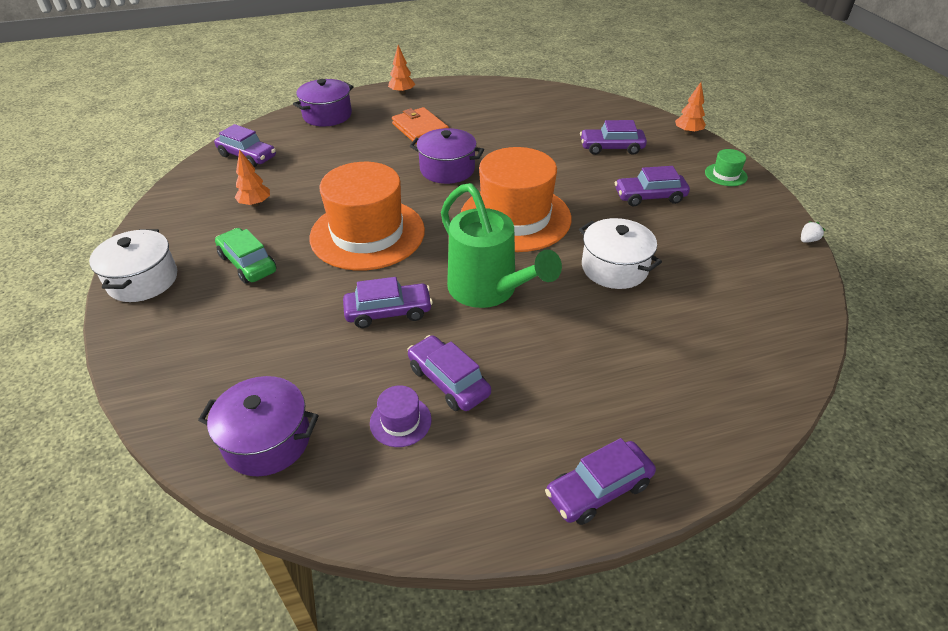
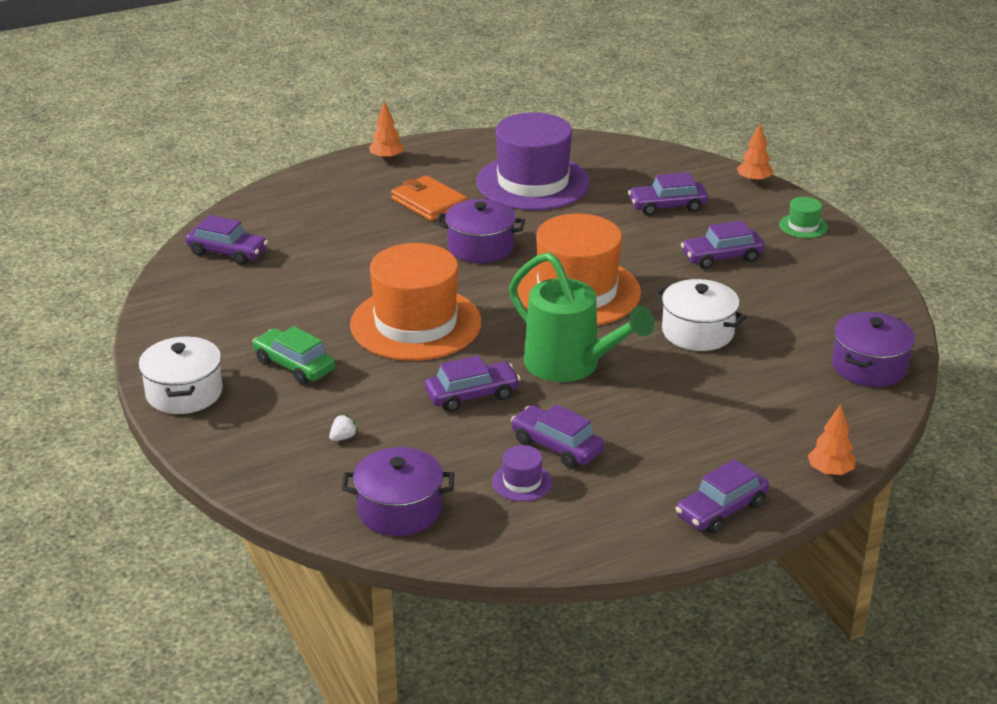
camera: 10 degrees left, 10 degrees down
(255, 204) = (268, 305): orange tree -> orange tree (830, 472)
(327, 115) = (303, 195): purple pot -> purple pot (869, 366)
(507, 120) = (533, 183): none -> purple hat
(808, 240) = (896, 286): white strawberry -> white strawberry (343, 437)

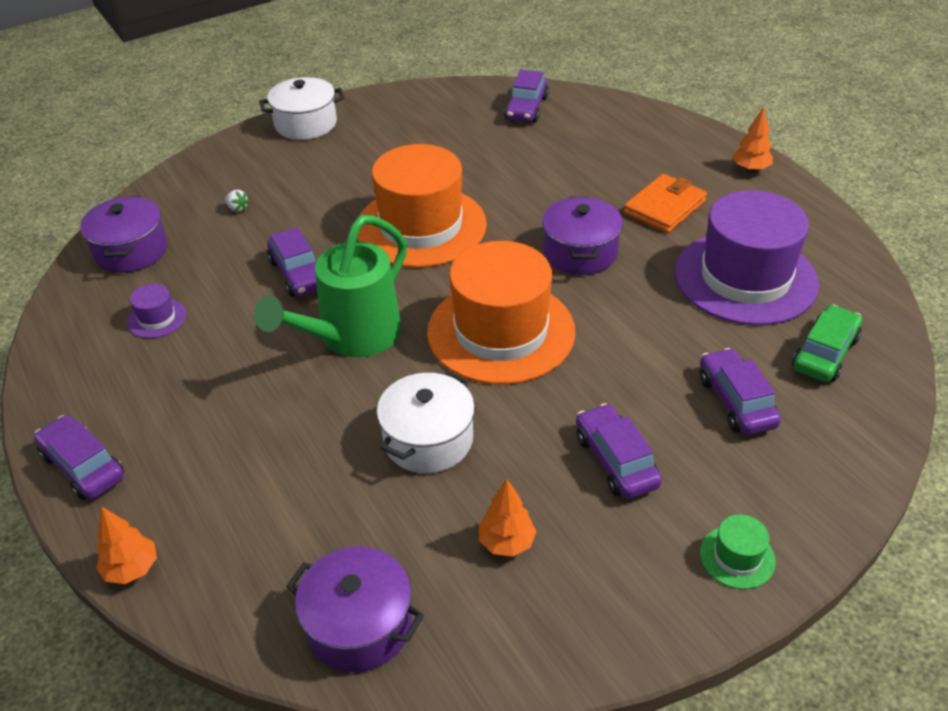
camera: 85 degrees right, 10 degrees up
(294, 365) = (346, 169): green car -> green car (825, 353)
(556, 446) = (210, 337): purple car -> none
(754, 181) = (856, 496): orange tree -> orange tree (506, 543)

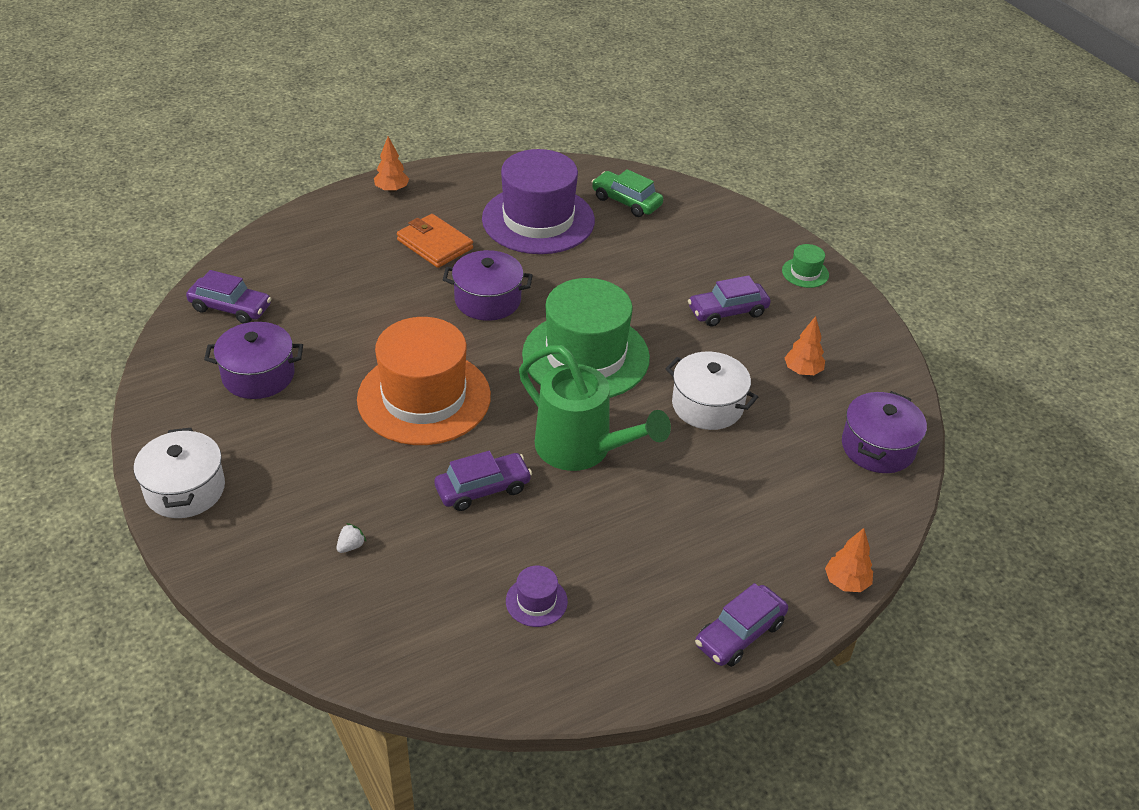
camera: 90 degrees left, 0 degrees up
(131, 251) = (410, 641): purple pot -> purple pot (258, 375)
(501, 332) = (585, 356): orange hat -> green hat
(736, 401) = (672, 249): purple car -> none

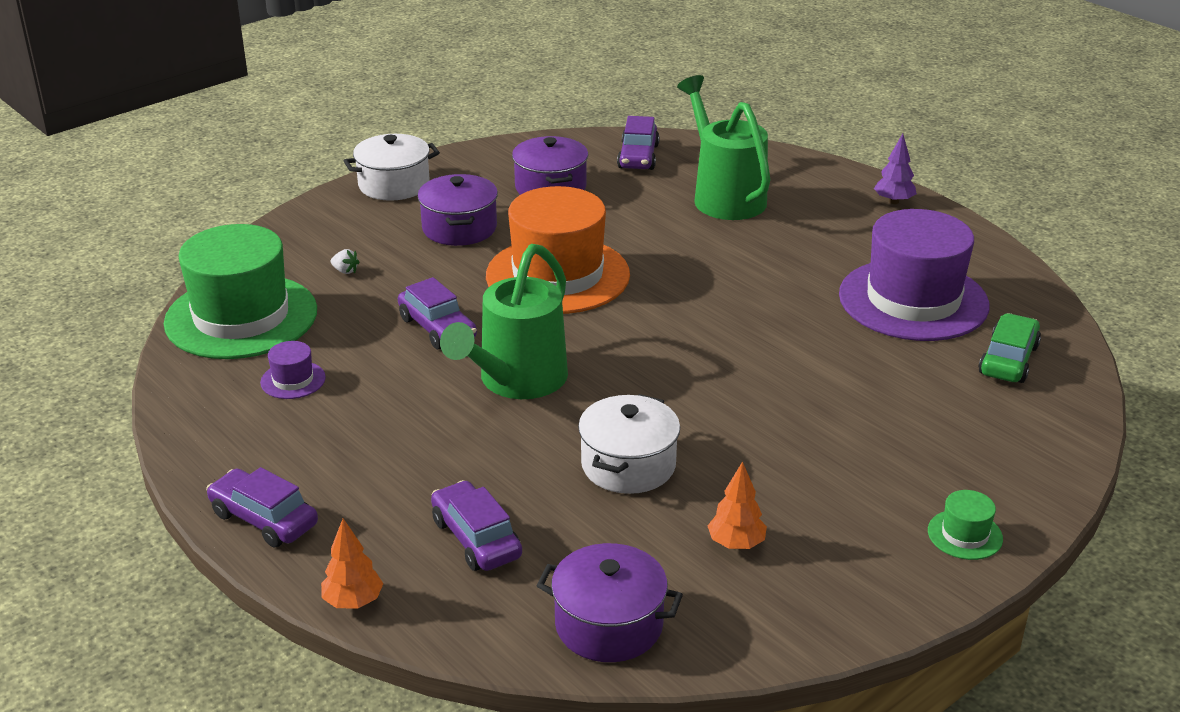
camera: 80 degrees right, 10 degrees down
(334, 273) = (724, 196): none -> green watering can
(392, 190) = (893, 201): orange tree -> purple tree
(435, 244) = (813, 242): orange wallet -> none
(488, 300) = (736, 288): purple pot -> purple pot (459, 228)
(585, 356) = (674, 365): green hat -> green hat (241, 317)
(727, 312) = (825, 467): purple car -> purple car (476, 538)

